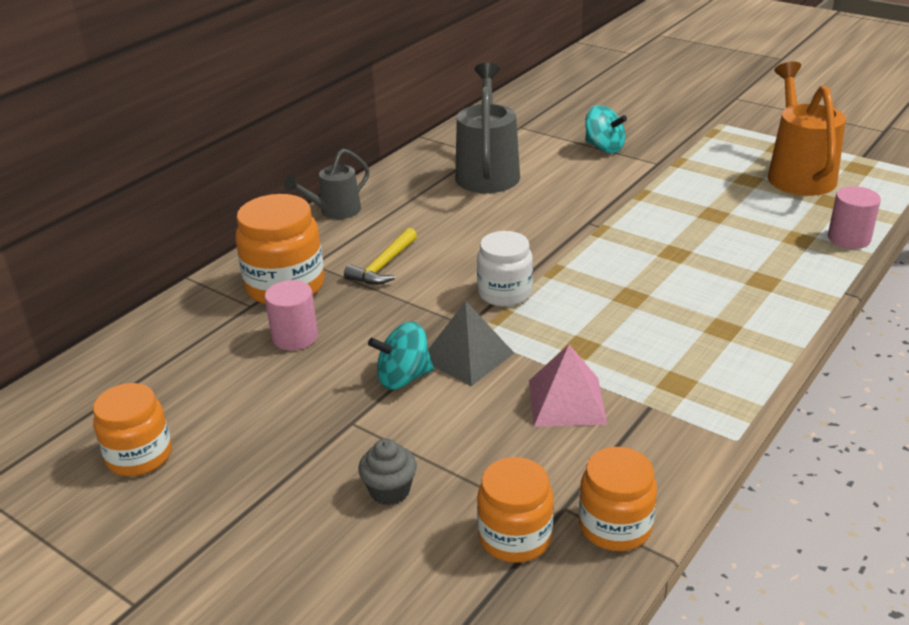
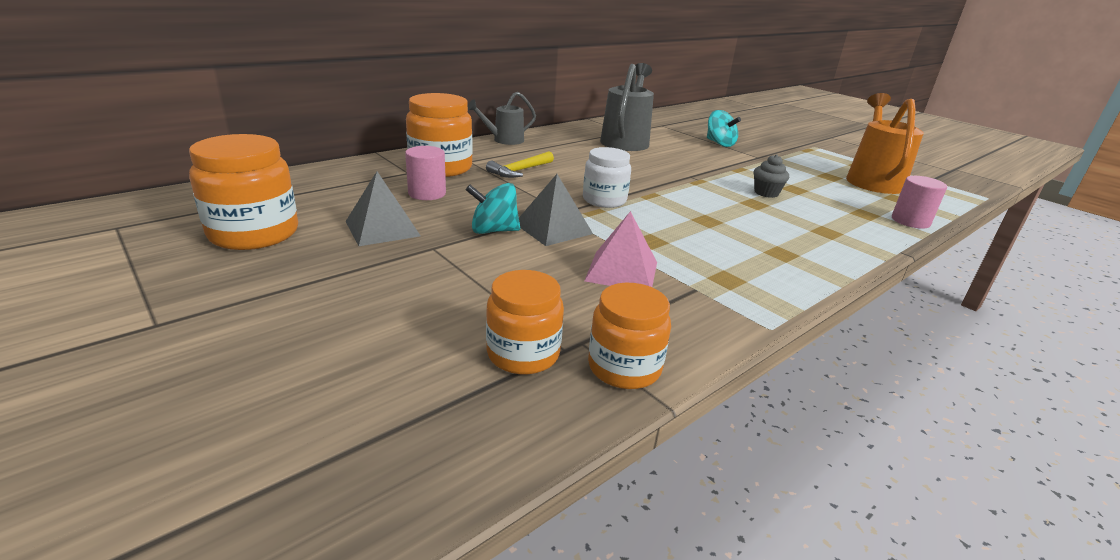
camera: 10 degrees right, 5 degrees down
(139, 456) = (254, 233): orange jar -> orange jar, size x1.50
(278, 408) = (382, 228): none -> grey pyramid
(390, 491) = (432, 296): grey cupcake -> grey cupcake (766, 193)

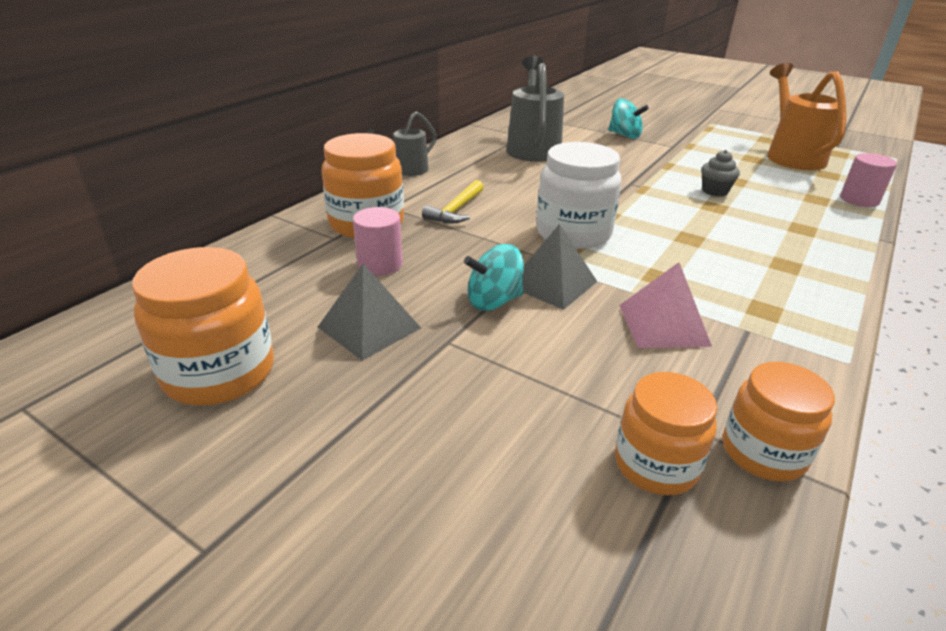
camera: 15 degrees left, 5 degrees up
(604, 200) = (573, 233): white jar -> white jar, size x1.50

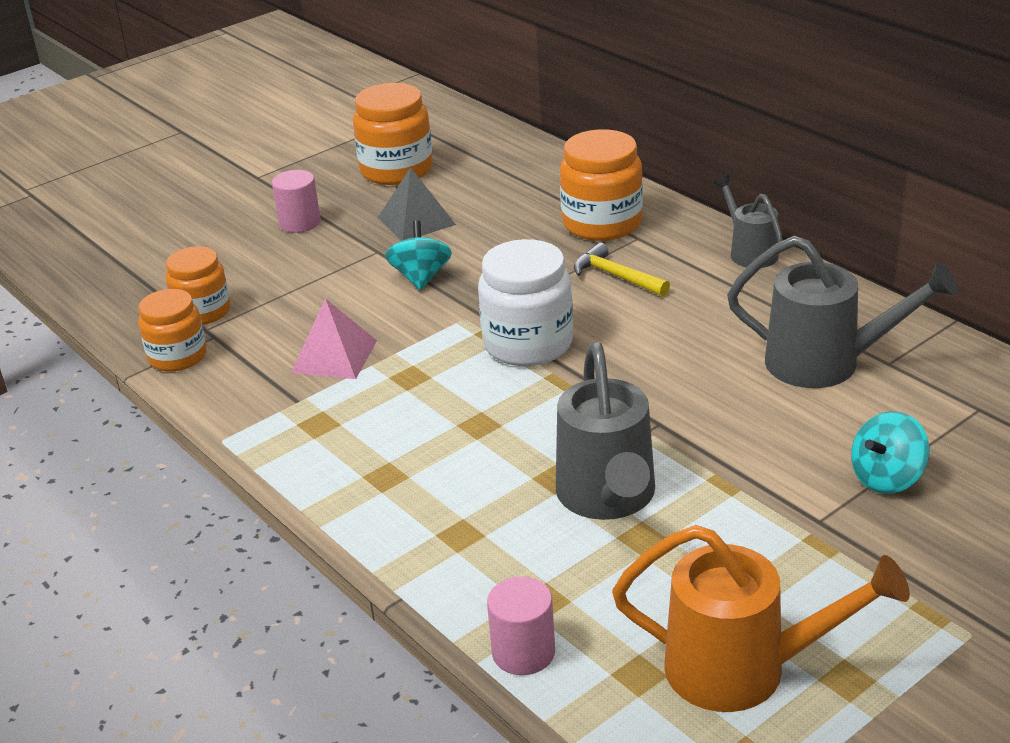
camera: 110 degrees right, 0 degrees up
(380, 264) = (513, 228): pink cylinder -> pink cylinder (300, 223)
(552, 283) = (432, 311): grey pyramid -> none
(715, 191) = (608, 498): grey cupcake -> grey watering can

